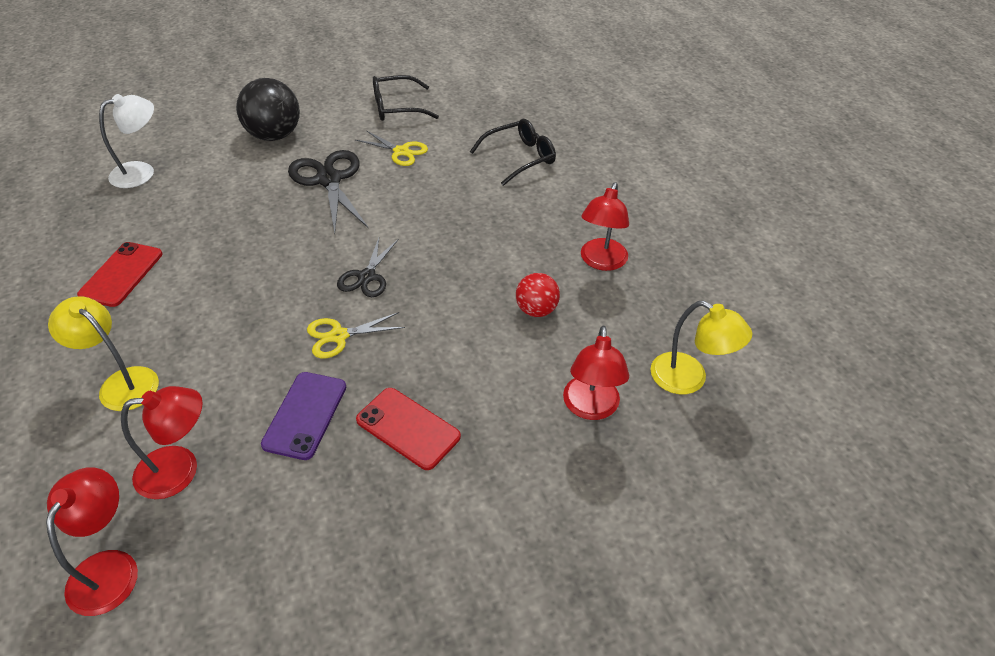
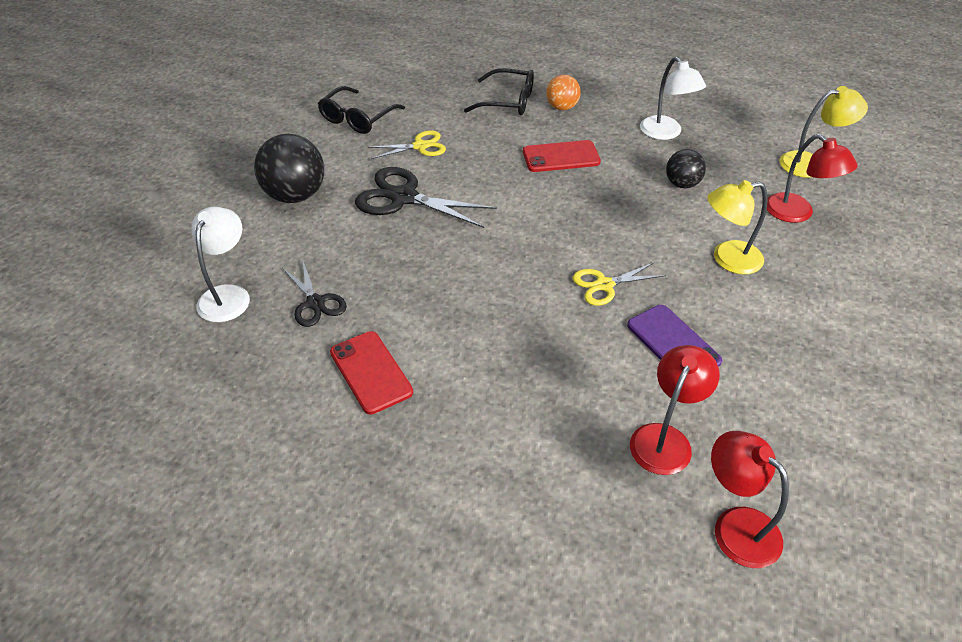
camera: 45 degrees left, 0 degrees up
(121, 383) = (522, 432): yellow lamp -> yellow lamp (727, 259)
(338, 336) = (604, 285): yellow scissors -> yellow scissors turned 45 degrees clockwise
(366, 277) = (552, 238): black scissors -> black scissors (315, 303)
(408, 428) = (737, 299): red phone -> red phone (561, 157)
(520, 157) = (508, 101): black glasses -> black glasses turned 90 degrees clockwise
(536, 310) = (682, 184): red ball -> black ball
(553, 187) = (561, 107): none -> orange ball
(601, 262) = (665, 133): red lamp -> white lamp

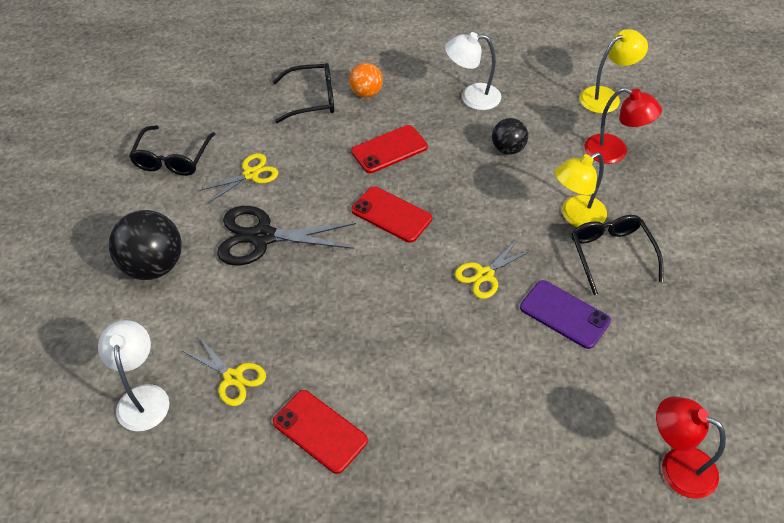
camera: 20 degrees left, 5 degrees up
(315, 303) = (233, 378): black scissors -> yellow scissors
(535, 210) = (391, 214): none -> red phone
(665, 133) = (472, 97): white lamp -> white lamp turned 135 degrees clockwise
(665, 438) = (594, 407): red lamp -> none
(751, 302) = (611, 253): none -> black glasses

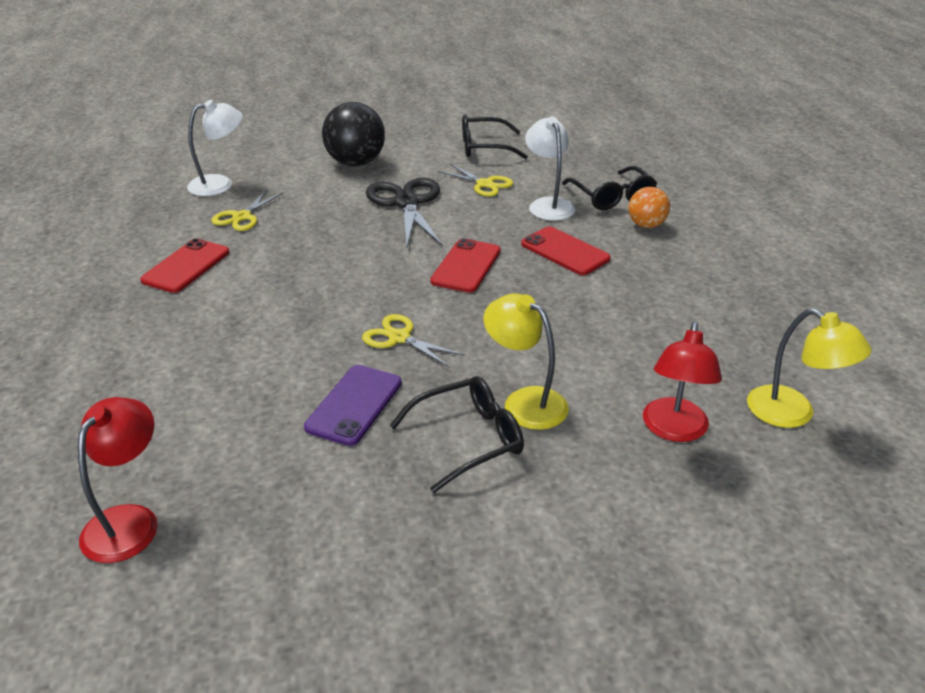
camera: 75 degrees right, 15 degrees down
(472, 97) = (695, 295): white lamp -> white lamp (548, 205)
(508, 149) = (618, 333): black ball -> none

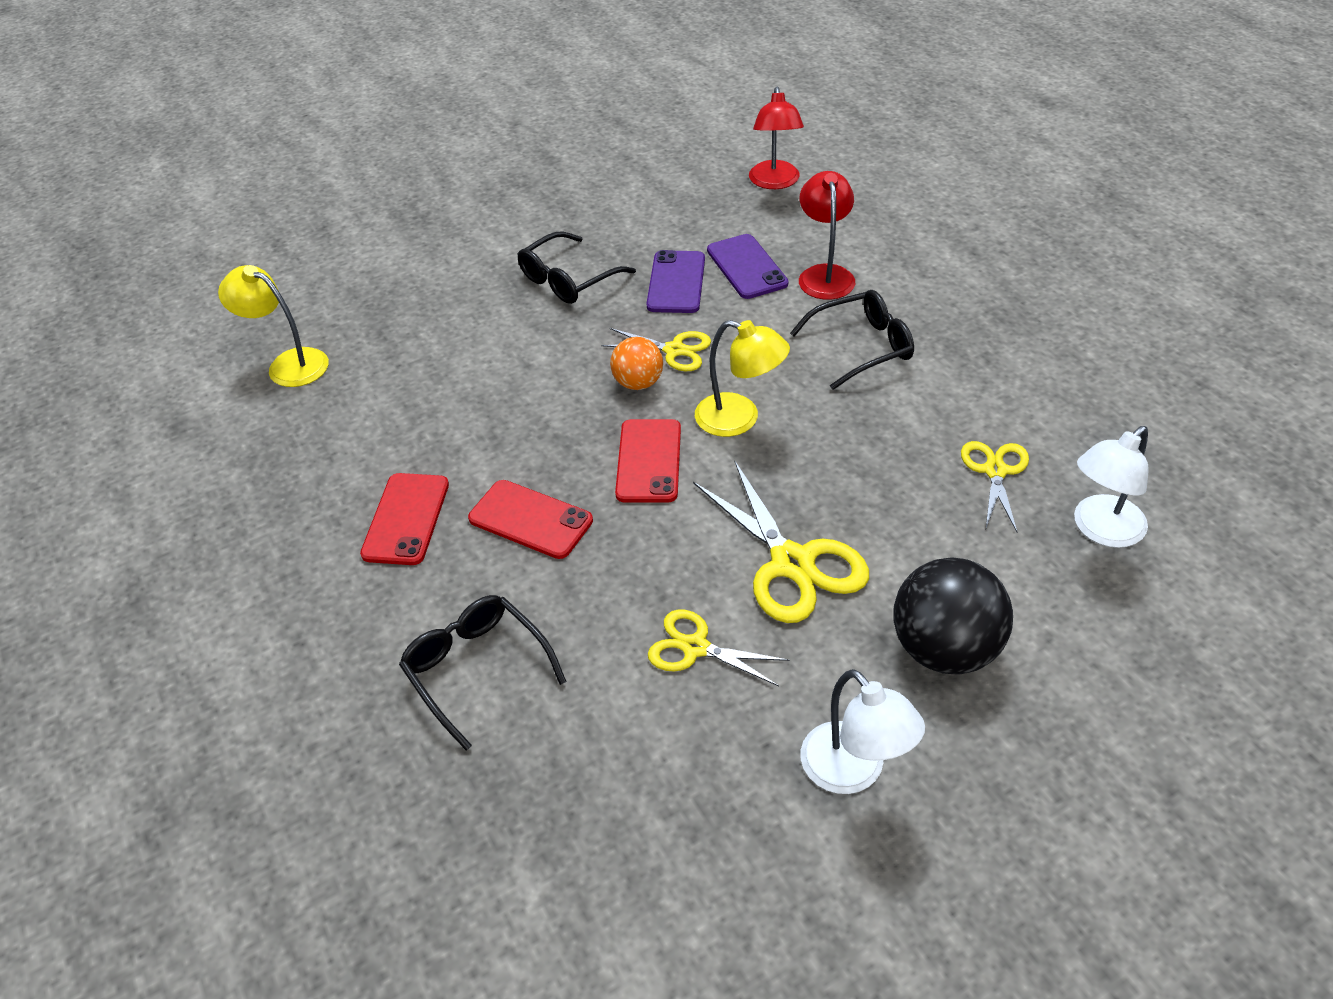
camera: 165 degrees right, 10 degrees up
(186, 266) = (973, 377): red phone -> red phone (406, 519)
(270, 404) = (746, 267): none -> purple phone
(406, 203) = (792, 563): black scissors -> yellow scissors
(483, 147) = (747, 776): black glasses -> black glasses (863, 347)
(525, 401) = (530, 319): yellow lamp -> yellow lamp (739, 419)
(548, 205) = (576, 619): white lamp -> white lamp (853, 772)
(646, 225) = (420, 608): orange ball -> orange ball (638, 383)
(674, 430) = (398, 325): red lamp -> red lamp (824, 274)

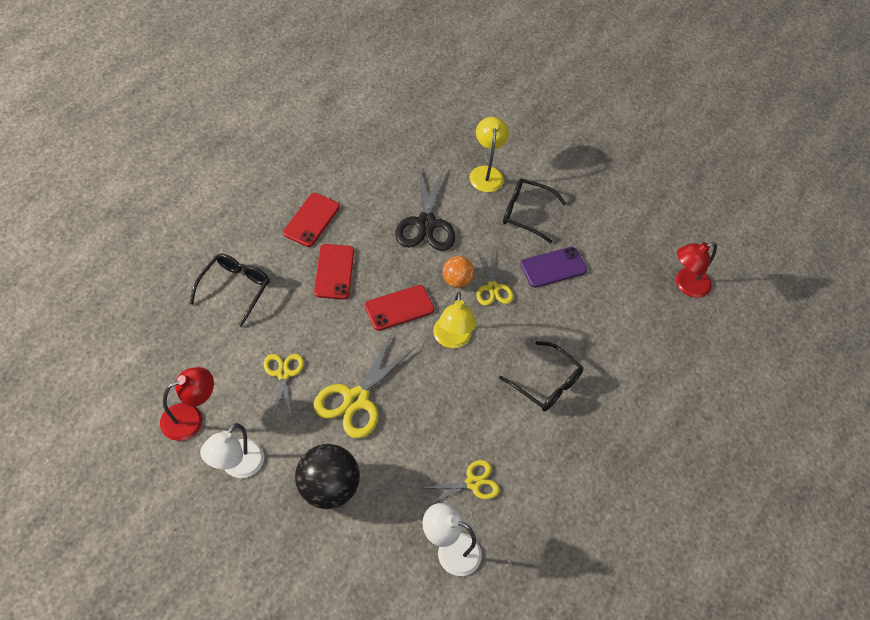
camera: 55 degrees right, 10 degrees up
(288, 364) = (392, 121): yellow lamp -> yellow lamp (486, 173)
(406, 519) = (311, 220): red phone -> red phone turned 45 degrees counterclockwise
(513, 385) = (426, 224): none -> black scissors
(746, 267) = (588, 299): purple phone -> none
(824, 274) = (605, 343): red lamp -> red lamp (190, 418)

